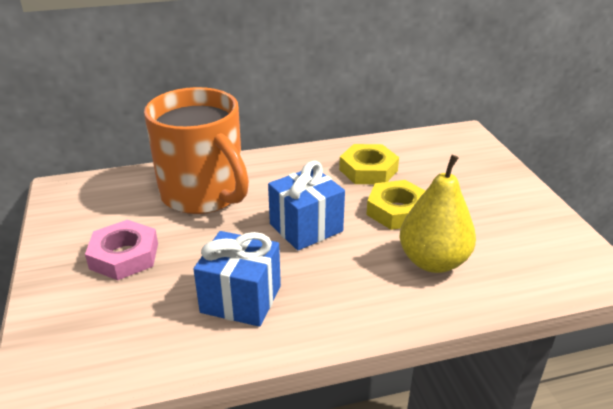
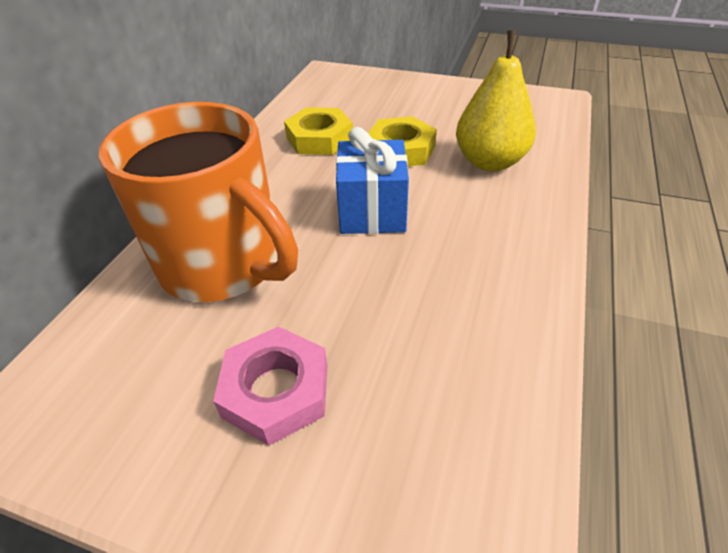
camera: 55 degrees left, 10 degrees up
(204, 194) = (224, 264): orange mug -> orange mug turned 45 degrees clockwise
(241, 299) = (453, 305): blue gift -> none

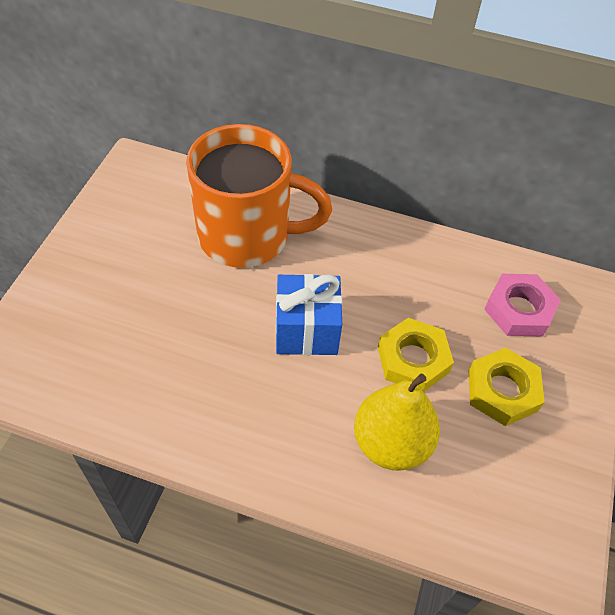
camera: 85 degrees right, 10 degrees up
(224, 264) = (247, 236): orange mug -> orange mug turned 120 degrees counterclockwise
(276, 390) = (131, 275): pink nut -> pink nut (519, 310)
(319, 138) = (431, 289): yellow nut -> yellow nut (502, 391)

